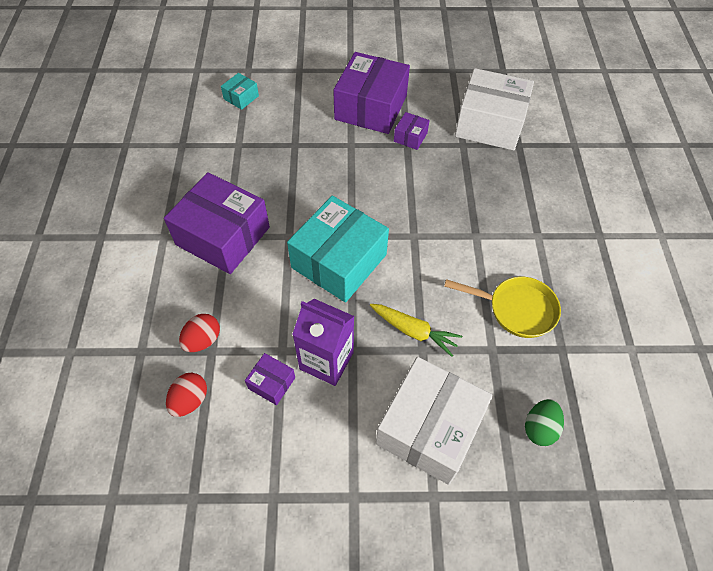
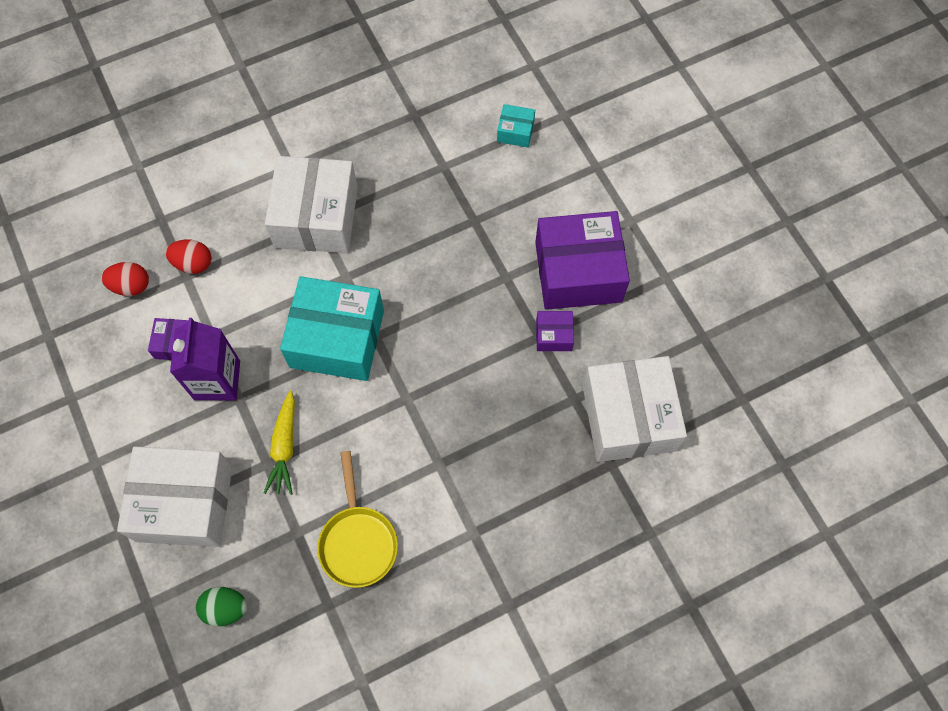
camera: 65 degrees right, 10 degrees up
(223, 236) = (316, 217): purple box -> white box

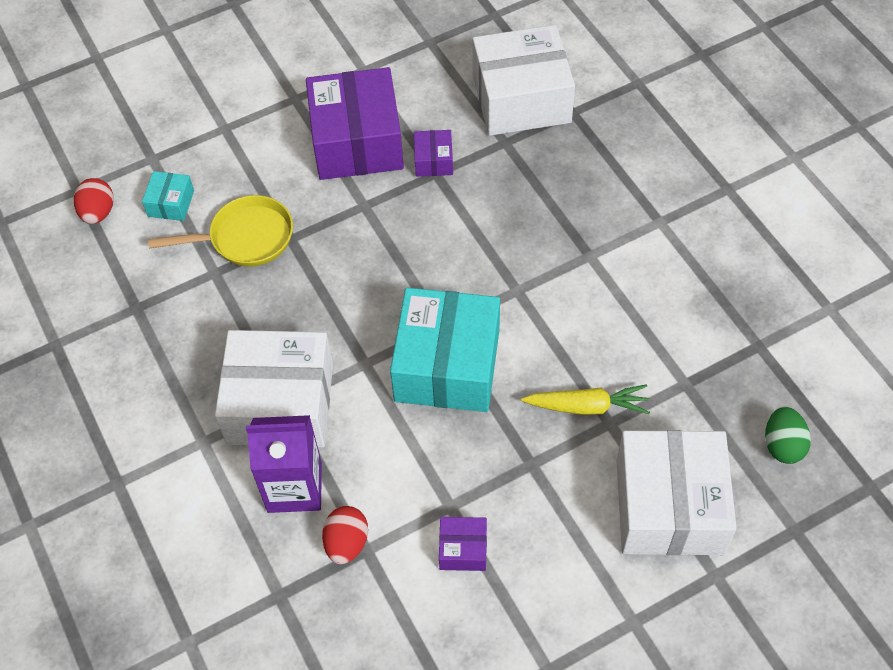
camera: 90 degrees left, 10 degrees down
(131, 286) = (381, 619): red egg -> red egg (98, 212)
(217, 380) = (509, 491): purple carton -> purple carton (294, 487)
(358, 541) = (685, 323): yellow pan -> yellow pan (245, 238)

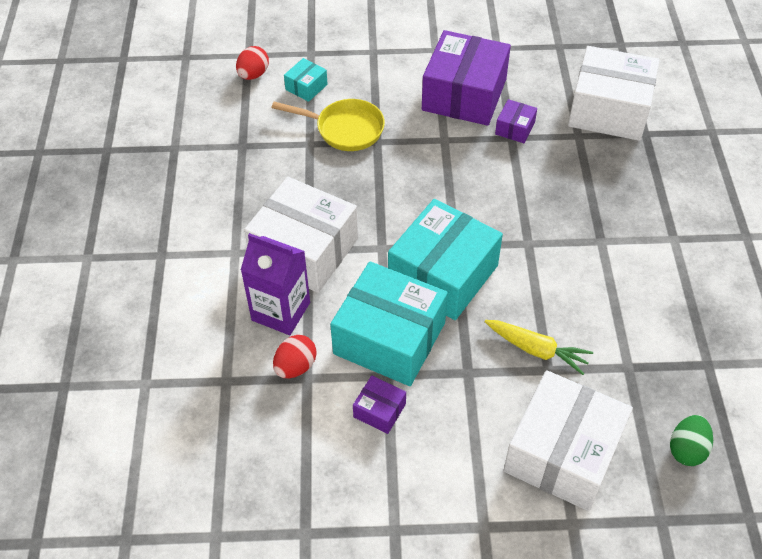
camera: 25 degrees right, 5 degrees down
(429, 463) = (389, 338): none -> turquoise box

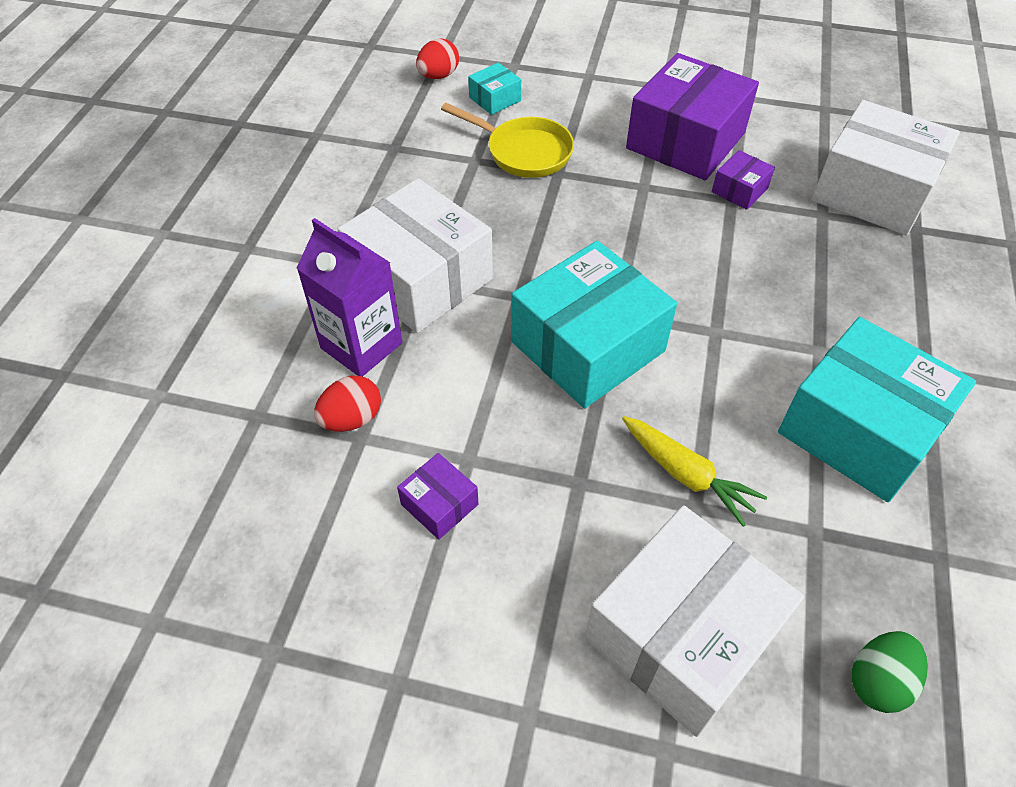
camera: 15 degrees right, 0 degrees up
(389, 338) = (488, 411): turquoise box -> turquoise box (859, 429)

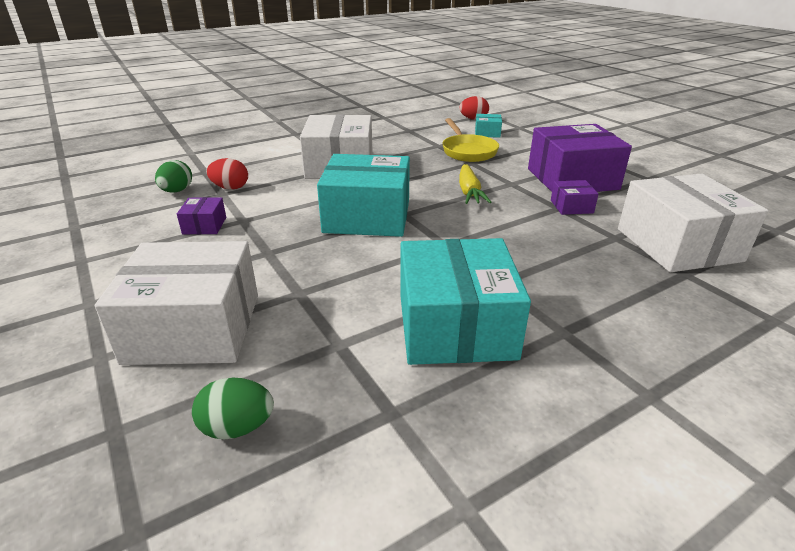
camera: 45 degrees right, 20 degrees down
(289, 480) = (177, 191): none -> green egg
(361, 345) = (277, 172): purple carton -> none
(687, 475) = (319, 280): yellow carrot -> yellow carrot (469, 192)

